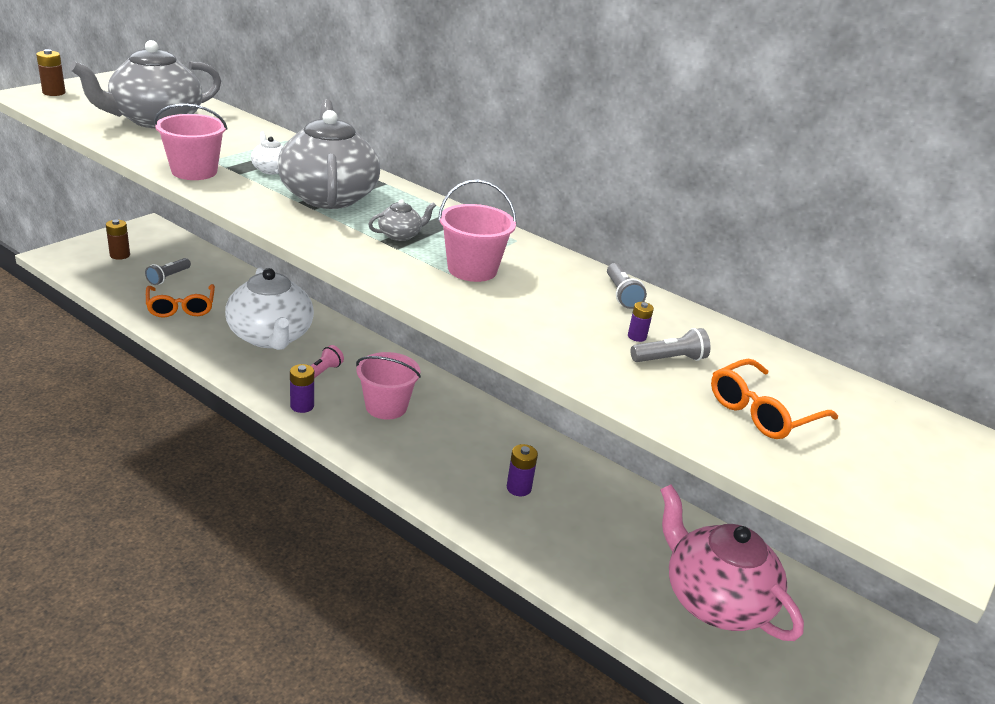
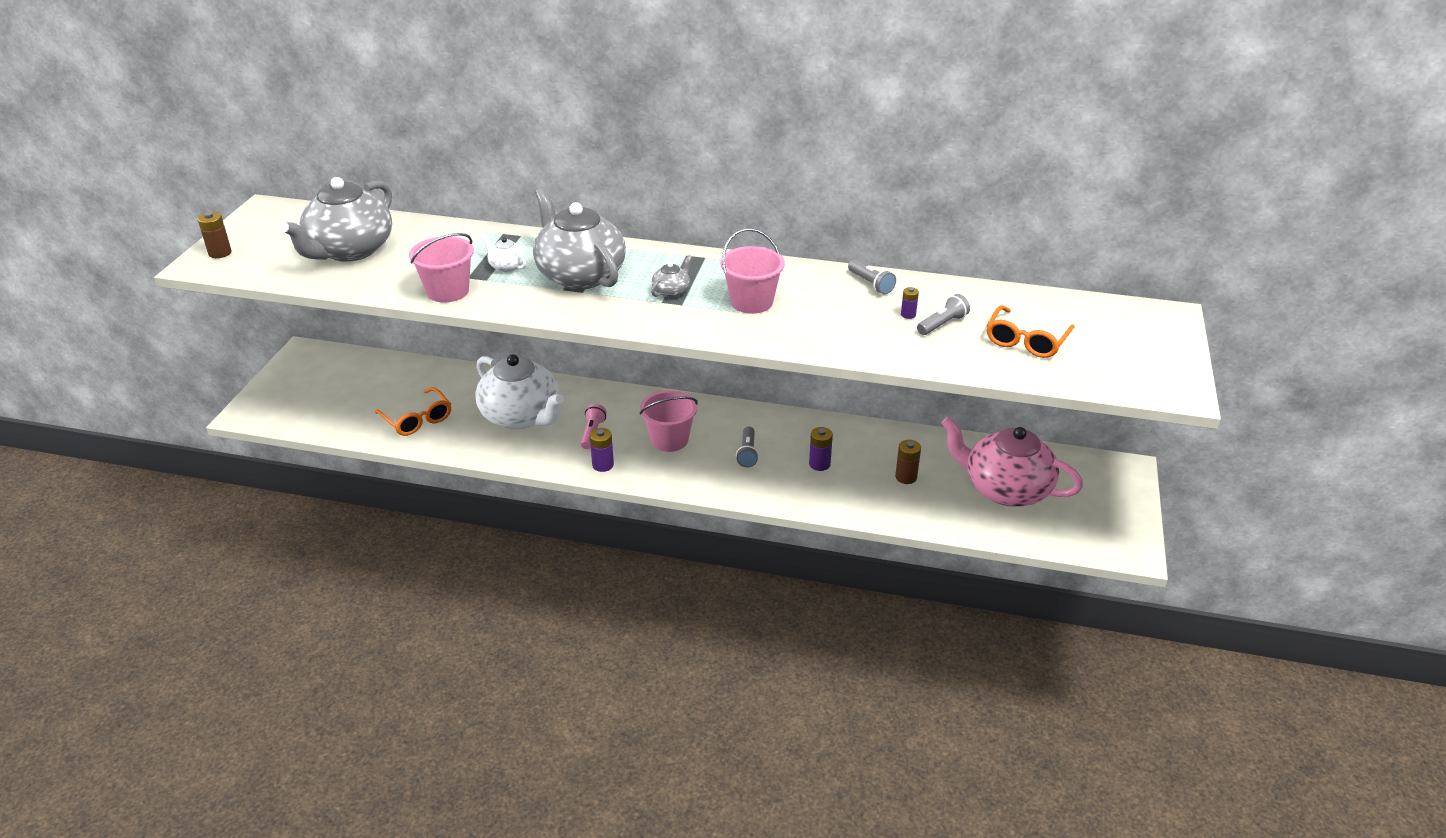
camera: 20 degrees left, 5 degrees up
(120, 255) = (308, 391): brown battery -> brown battery (906, 477)
(168, 277) = (376, 396): grey flashlight -> grey flashlight (747, 453)

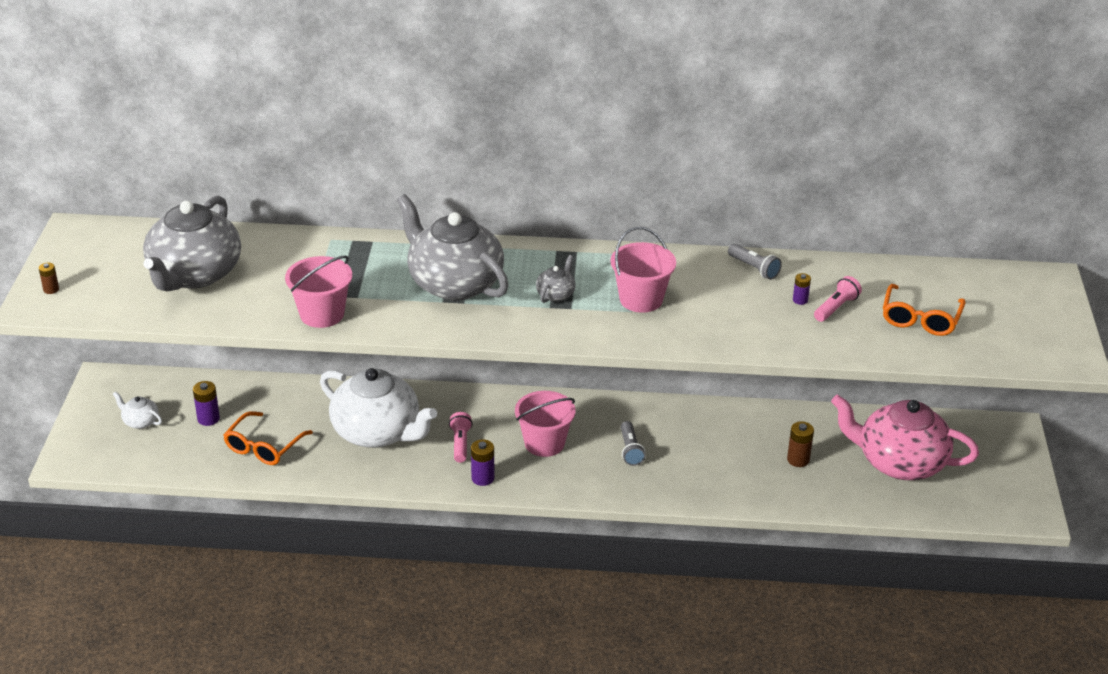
camera: 10 degrees left, 0 degrees up
(220, 253) = (51, 289): brown battery -> brown battery, size x0.64
(417, 419) = (264, 447): orange glasses -> orange glasses turned 75 degrees clockwise
(506, 266) = (372, 279): white teapot -> white teapot (140, 421)
(819, 464) = (707, 454): purple battery -> purple battery (208, 419)
(942, 324) = (836, 308): grey flashlight -> pink flashlight

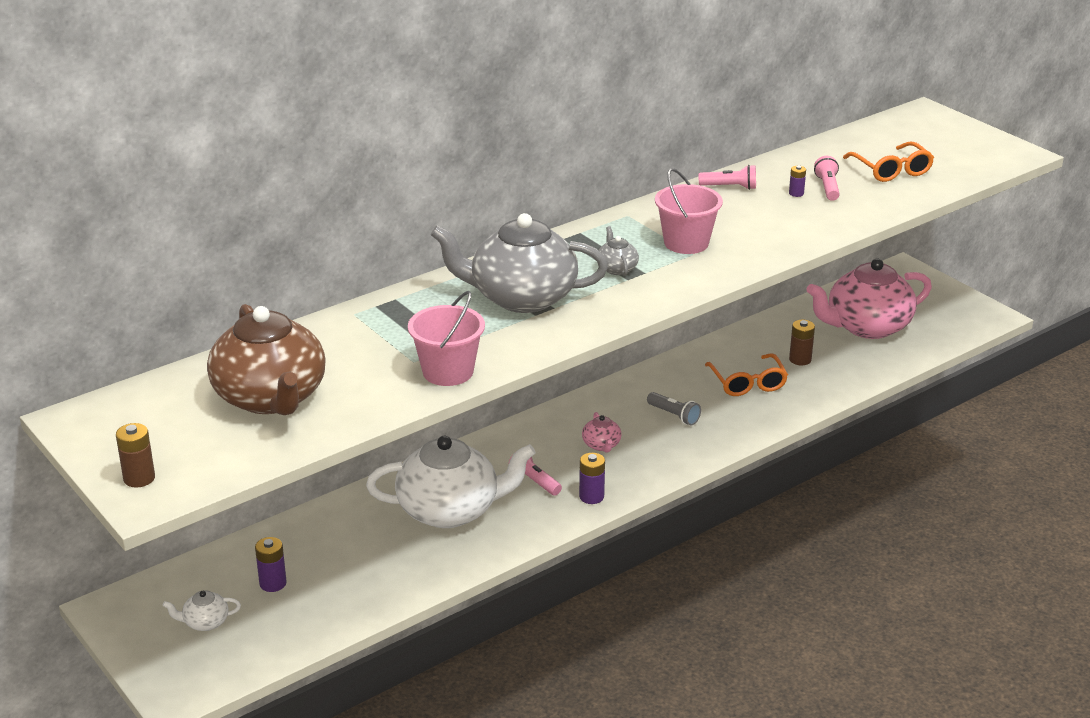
camera: 40 degrees left, 5 degrees down
(51, 289) = (139, 478): brown battery -> brown battery, size x1.57
(194, 274) = (271, 398): grey teapot -> brown teapot
(264, 447) = (363, 577): orange glasses -> orange glasses (747, 383)
(544, 443) = (601, 445): pink bucket -> pink teapot
(754, 268) = (730, 187): grey flashlight -> pink flashlight

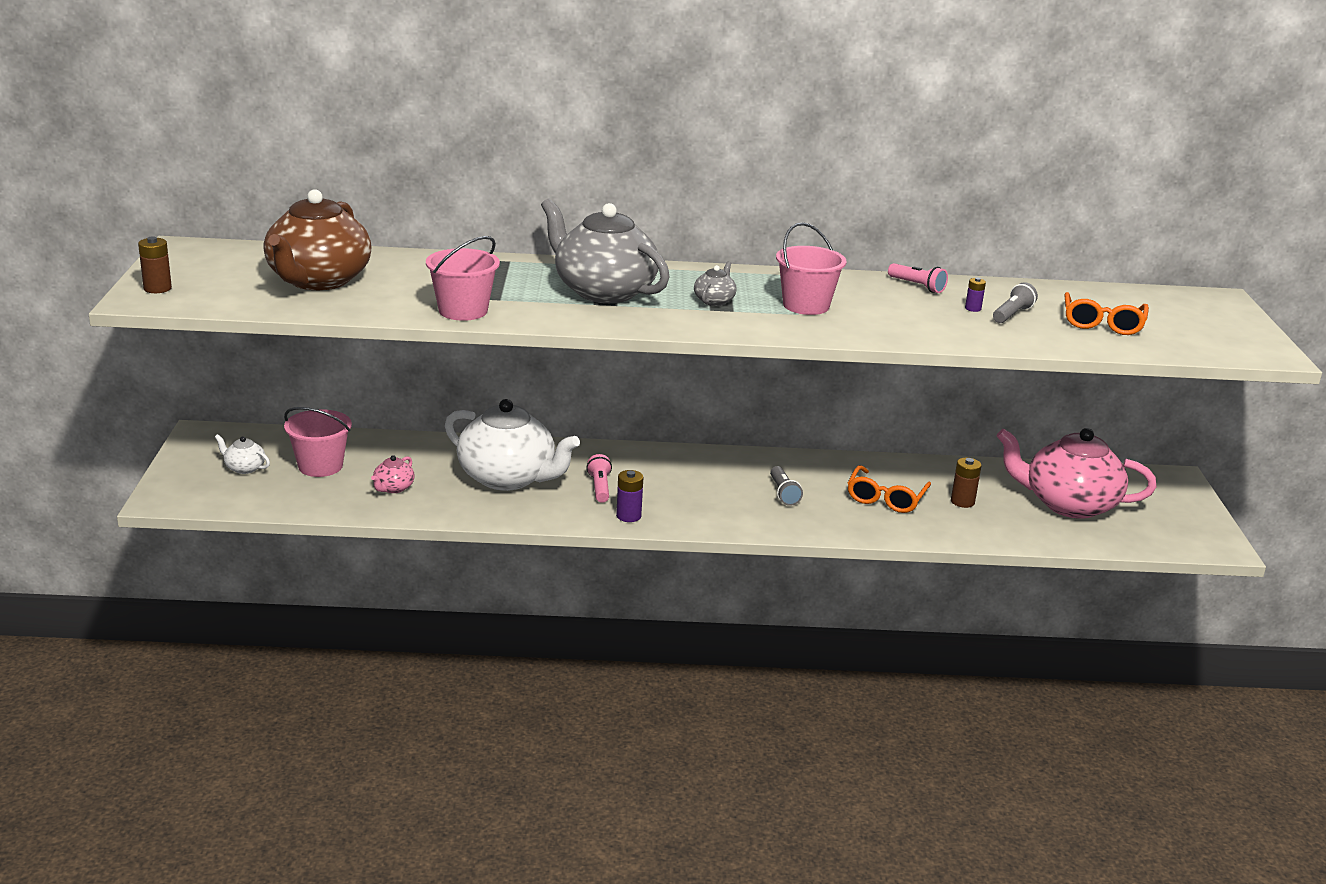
camera: 35 degrees right, 5 degrees down
(273, 583) = (320, 466): purple battery -> pink bucket
(601, 445) = (690, 487): pink teapot -> pink teapot (393, 488)
(827, 187) = (1012, 314): pink flashlight -> grey flashlight

